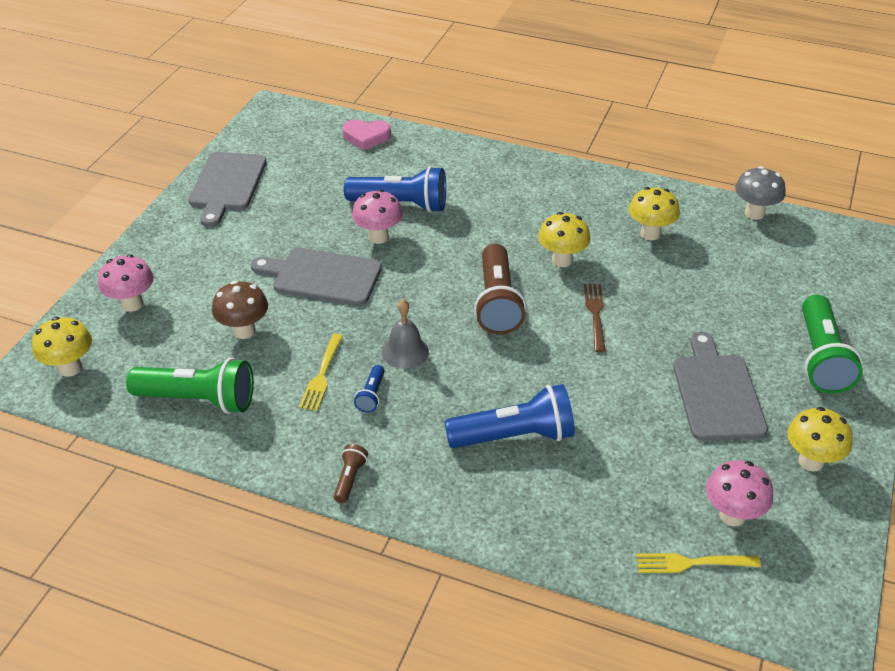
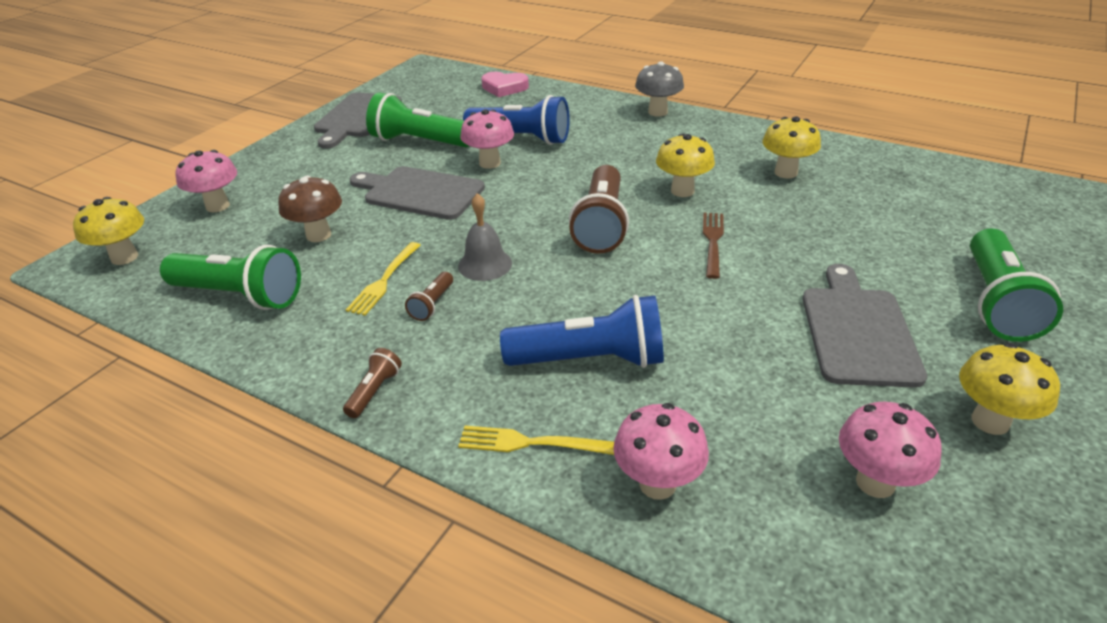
camera: 10 degrees right, 5 degrees down
(302, 214) = (420, 142): none -> green flashlight
(371, 395) = (432, 304): blue flashlight -> brown flashlight
(582, 532) = (657, 484): none -> pink mushroom
(692, 563) = (813, 544): yellow fork -> yellow fork (530, 443)
(754, 213) = (907, 160): grey mushroom -> grey mushroom (657, 112)

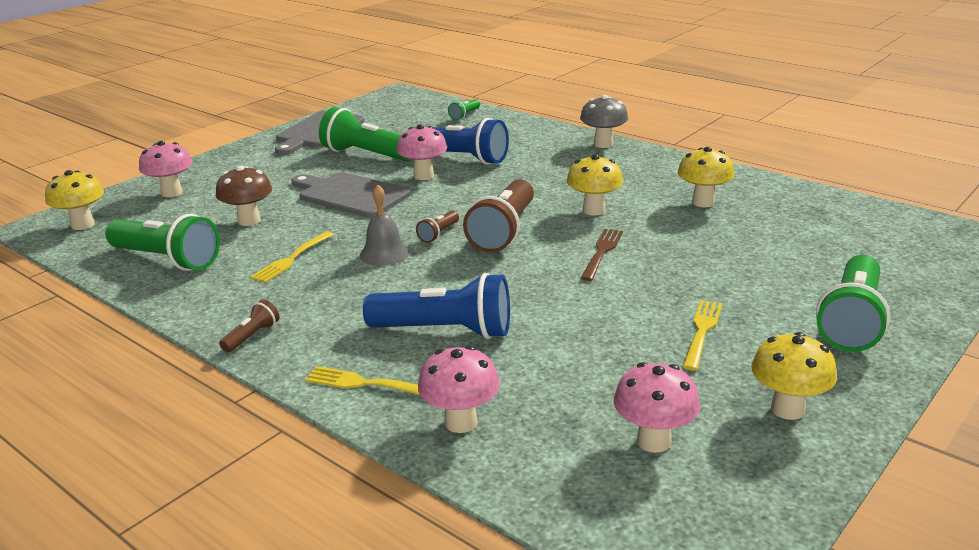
camera: 10 degrees right, 10 degrees down
(432, 304) = (326, 279): brown flashlight -> brown flashlight (439, 234)
(504, 88) = (465, 115): pink heart -> green flashlight
(858, 331) = (702, 331): grey cutting board -> yellow fork

